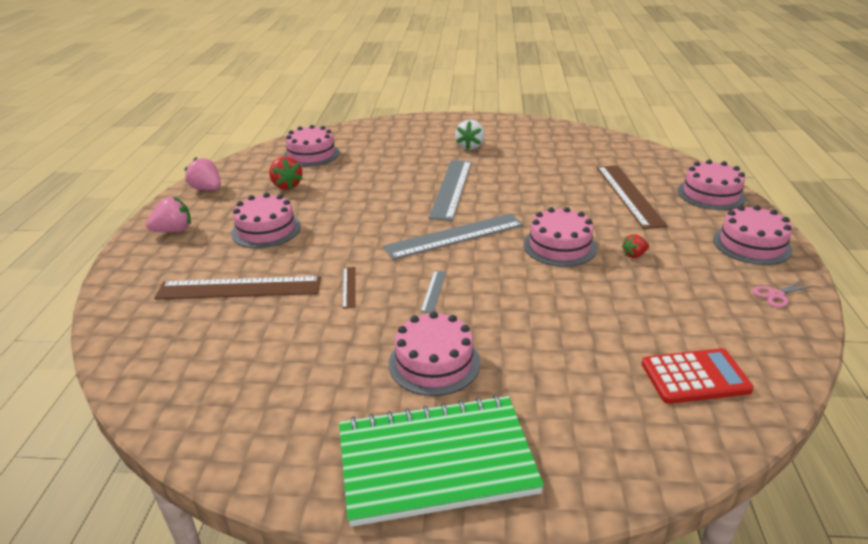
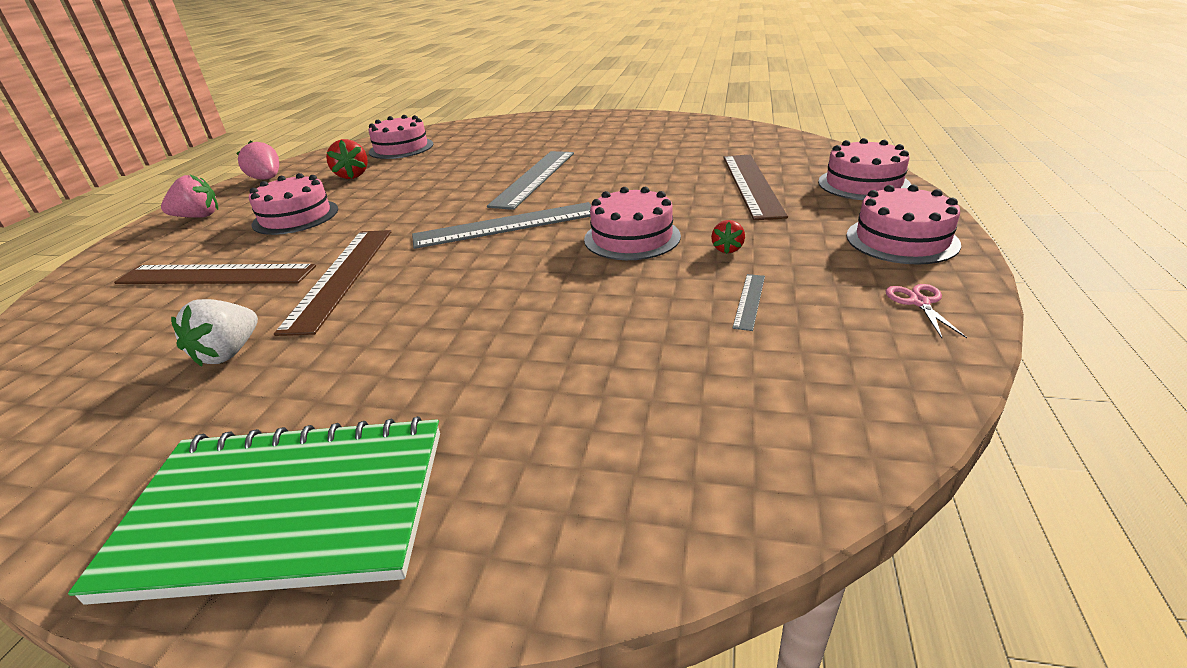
camera: 10 degrees right, 0 degrees up
(349, 287) = (341, 277): brown ruler -> brown ruler, size x2.30
(433, 291) = (439, 284): grey ruler -> grey ruler (749, 301)
(434, 363) = (380, 370): pink cake -> none
(470, 146) = (582, 139): white strawberry -> white strawberry (229, 353)
(634, 255) = (727, 249): red strawberry -> red strawberry turned 60 degrees counterclockwise
(695, 377) = (747, 411): red calculator -> none
(776, 295) = (919, 302): pink scissors -> pink scissors turned 105 degrees clockwise

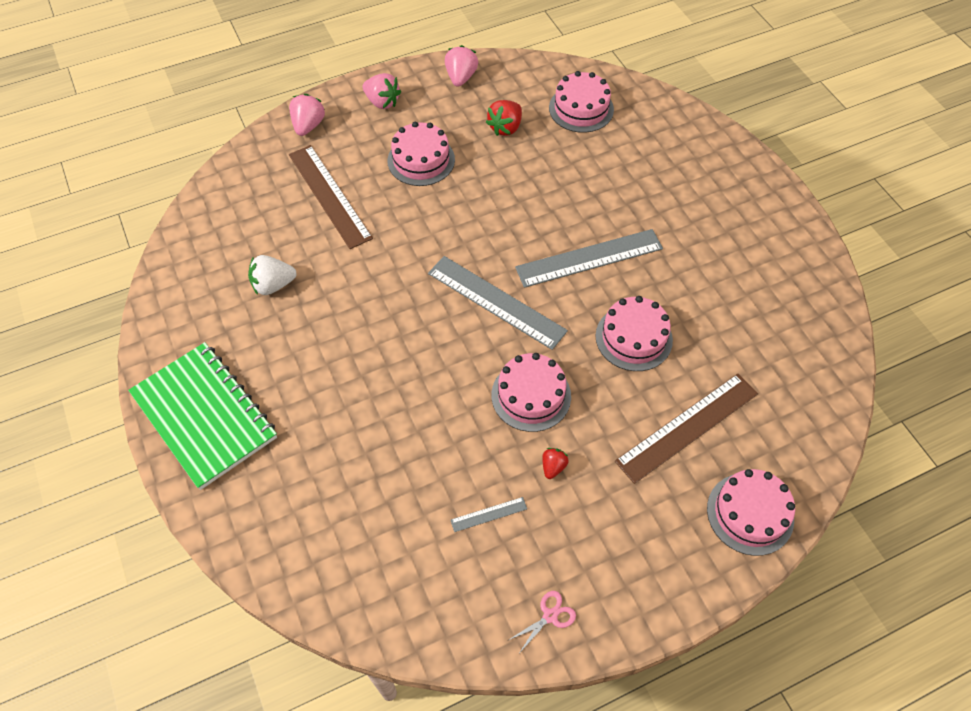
camera: 50 degrees right, 25 degrees up
(118, 261) = (308, 126): none -> pink strawberry
(341, 277) = (370, 265): brown ruler -> none
(727, 249) = (553, 467): red strawberry -> red strawberry turned 135 degrees clockwise
(901, 240) = (646, 578): pink cake -> pink cake (633, 338)

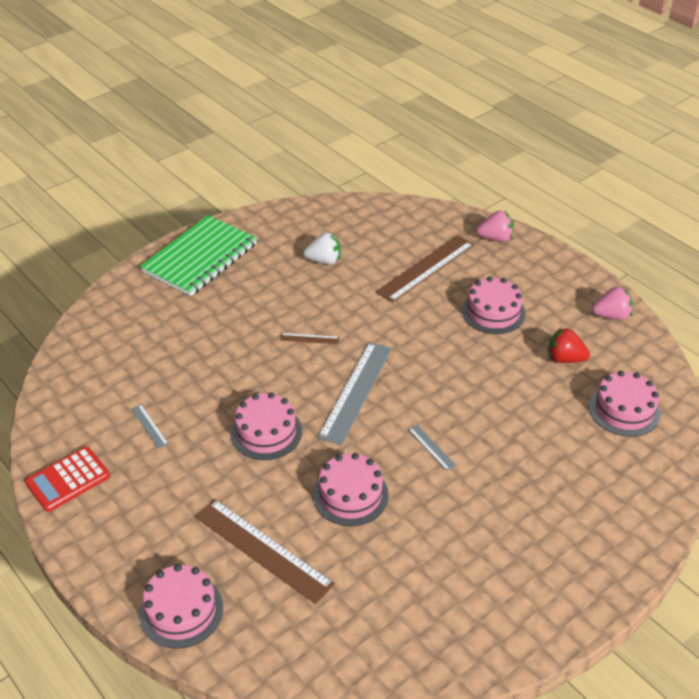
camera: 75 degrees right, 15 degrees down
(273, 285) = (324, 261): white strawberry -> white strawberry turned 120 degrees clockwise
(382, 102) = (548, 273): pink strawberry -> none
(401, 327) = (309, 338): none -> brown ruler
(550, 616) = (68, 479): pink scissors -> red calculator
(553, 467) = (200, 459): red strawberry -> none
(589, 258) = (431, 447): grey ruler -> grey ruler, size x0.44

